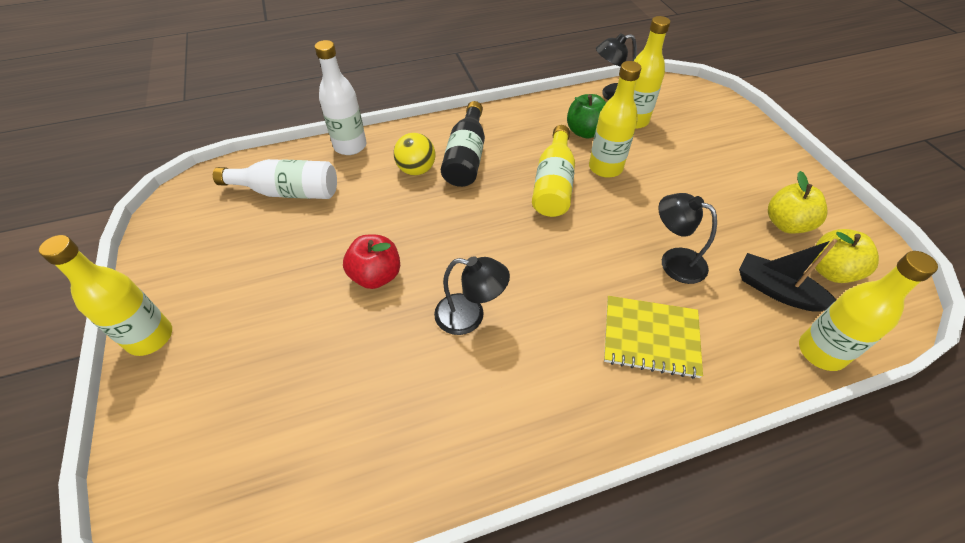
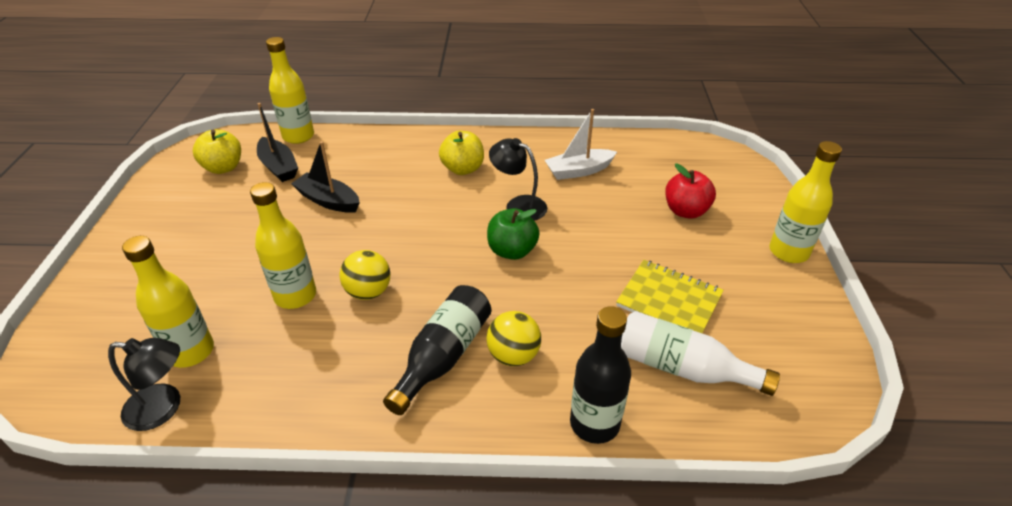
camera: 160 degrees left, 10 degrees down
(350, 146) = (594, 423): white bottle -> black bottle
(376, 276) = (588, 251): red apple -> red apple (685, 211)
(412, 405) = (579, 171): none -> white boat
(553, 184) = (368, 292): yellow bottle -> yellow ball
(585, 132) = (267, 352): green apple -> green apple (512, 251)
(650, 337) = (397, 165): yellow notebook -> yellow notebook (669, 300)
(674, 261) = (328, 201): black lamp -> black boat
(786, 224) = (203, 202): yellow apple -> yellow apple (463, 169)

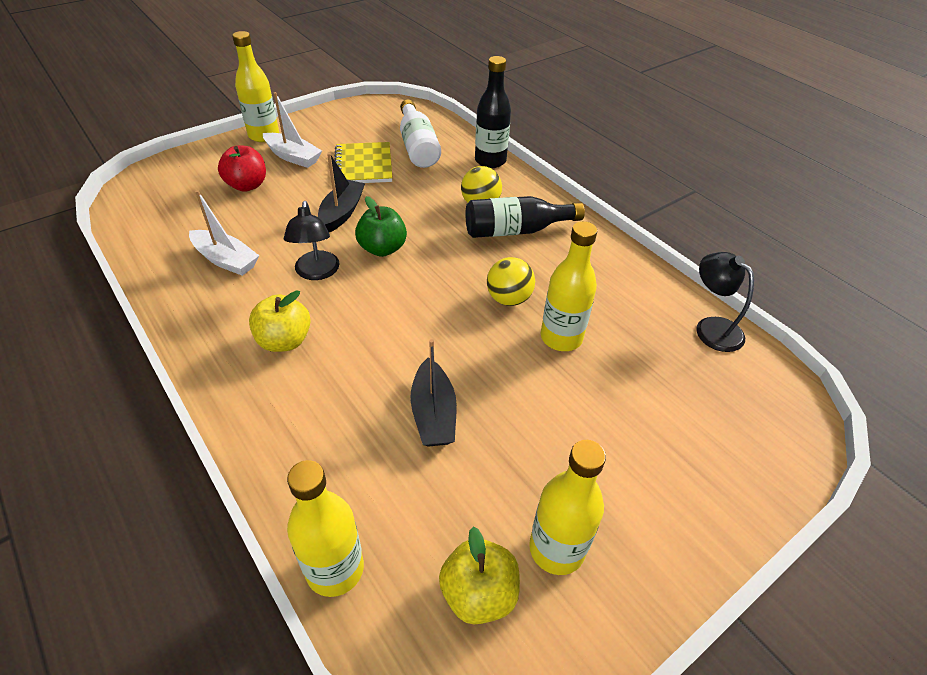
camera: 130 degrees left, 5 degrees up
(191, 351) = (671, 354): yellow bottle -> yellow bottle (556, 549)
(278, 167) = (420, 523): black boat -> black boat (342, 213)
(724, 256) = (293, 157): none -> white boat

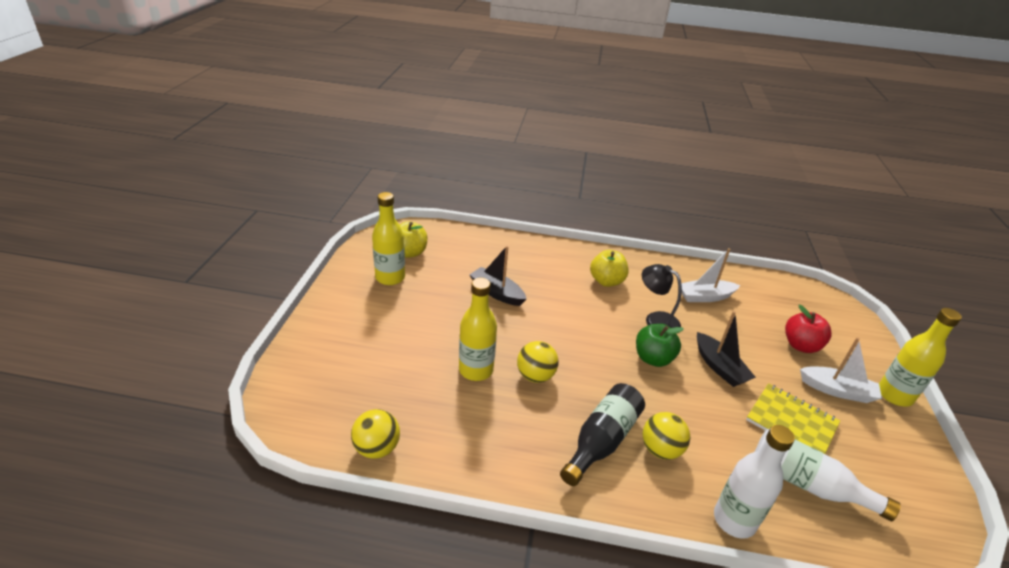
camera: 135 degrees right, 10 degrees down
(293, 157) = (837, 390): white boat -> white boat turned 150 degrees counterclockwise
(335, 569) = (468, 234): yellow bottle -> none
(490, 161) = (734, 520): black bottle -> white bottle
(711, 327) = (377, 448): black lamp -> yellow ball

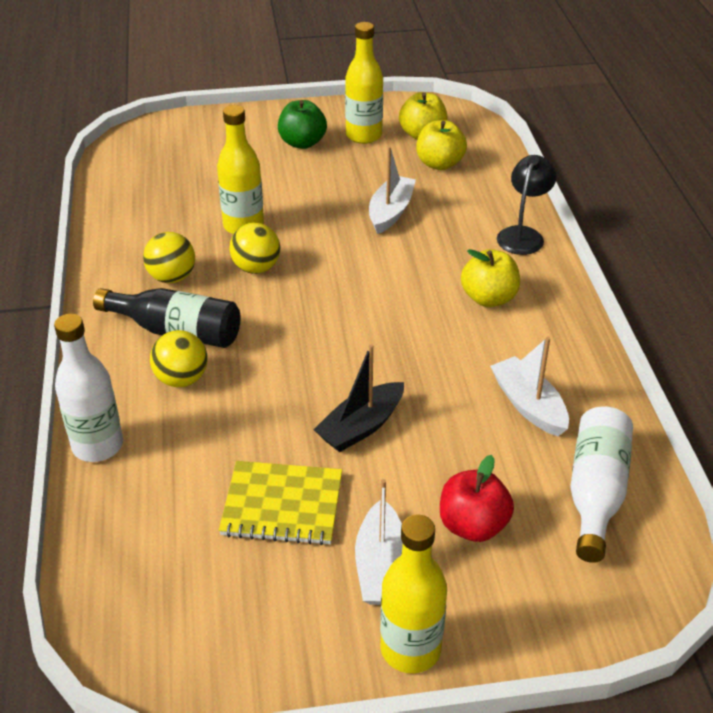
camera: 75 degrees right, 5 degrees up
(377, 448) = (113, 194): yellow ball -> yellow ball (172, 277)
(451, 256) = (439, 164): none -> yellow apple
(497, 293) = (390, 212): black boat -> white boat
(653, 358) = (342, 359): green apple -> green apple (302, 143)
(656, 319) = (430, 355): black lamp -> black lamp (523, 235)
(791, 422) = (282, 505): yellow notebook -> yellow notebook turned 75 degrees clockwise
(806, 483) = (174, 516): white bottle -> white bottle (596, 492)

